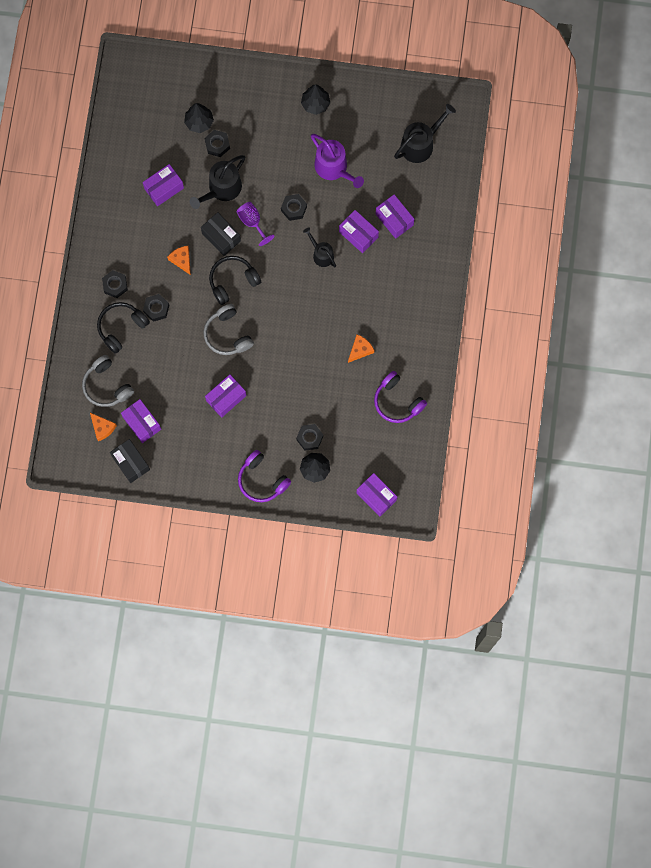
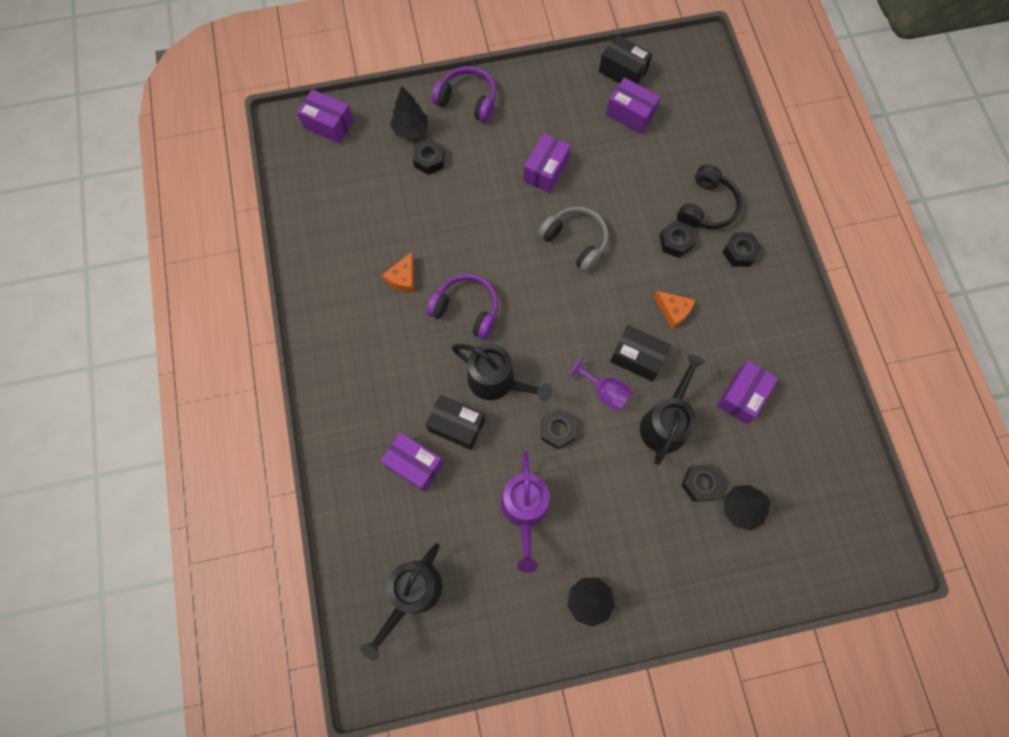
camera: 160 degrees right, 5 degrees down
(102, 428) = (672, 95): orange cheese -> none
(107, 386) = (690, 139): grey headphones -> none
(233, 281) = (597, 307): black headphones -> none
(321, 254) = (496, 381): black watering can -> black watering can, size x1.59
(334, 168) = (525, 509): purple watering can -> purple watering can turned 120 degrees counterclockwise
(358, 234) = (456, 425): purple box -> black box
(397, 401) = (336, 233): purple headphones -> purple headphones (466, 309)

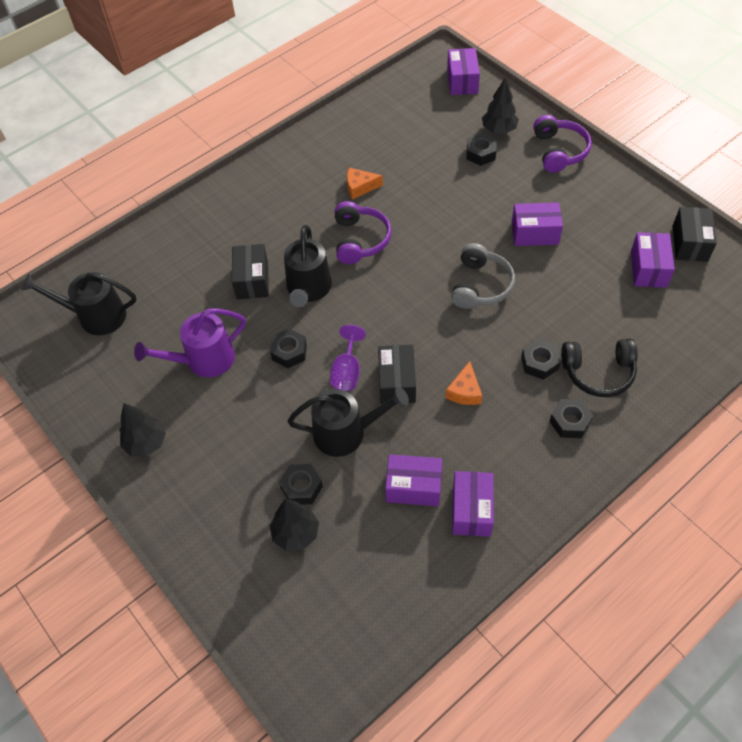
camera: 65 degrees right, 15 degrees down
(414, 464) = (203, 268): purple box -> purple box (471, 510)

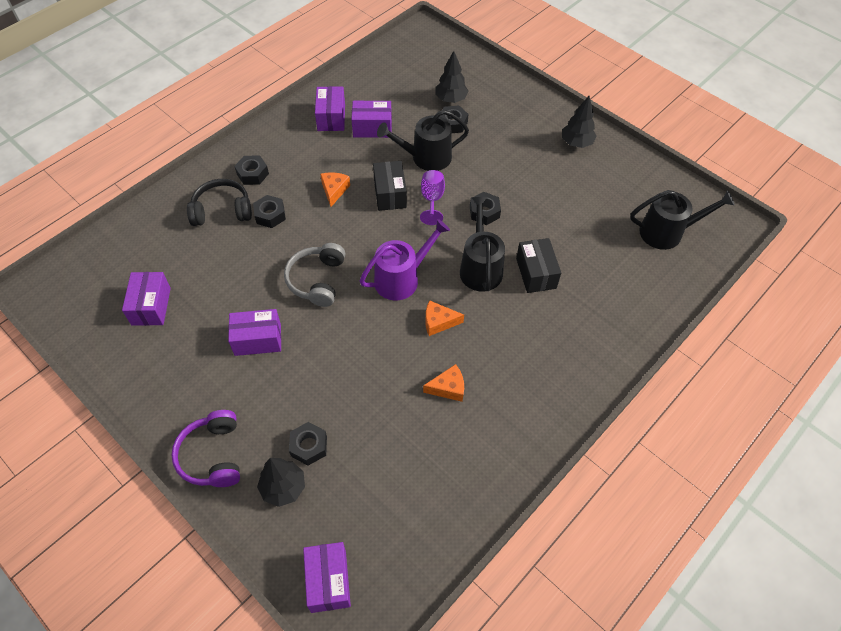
camera: 170 degrees right, 0 degrees up
(204, 360) = (554, 202): purple watering can -> purple watering can (401, 279)
(360, 240) = (439, 322): purple headphones -> orange cheese
(690, 243) = (100, 337): black box -> none

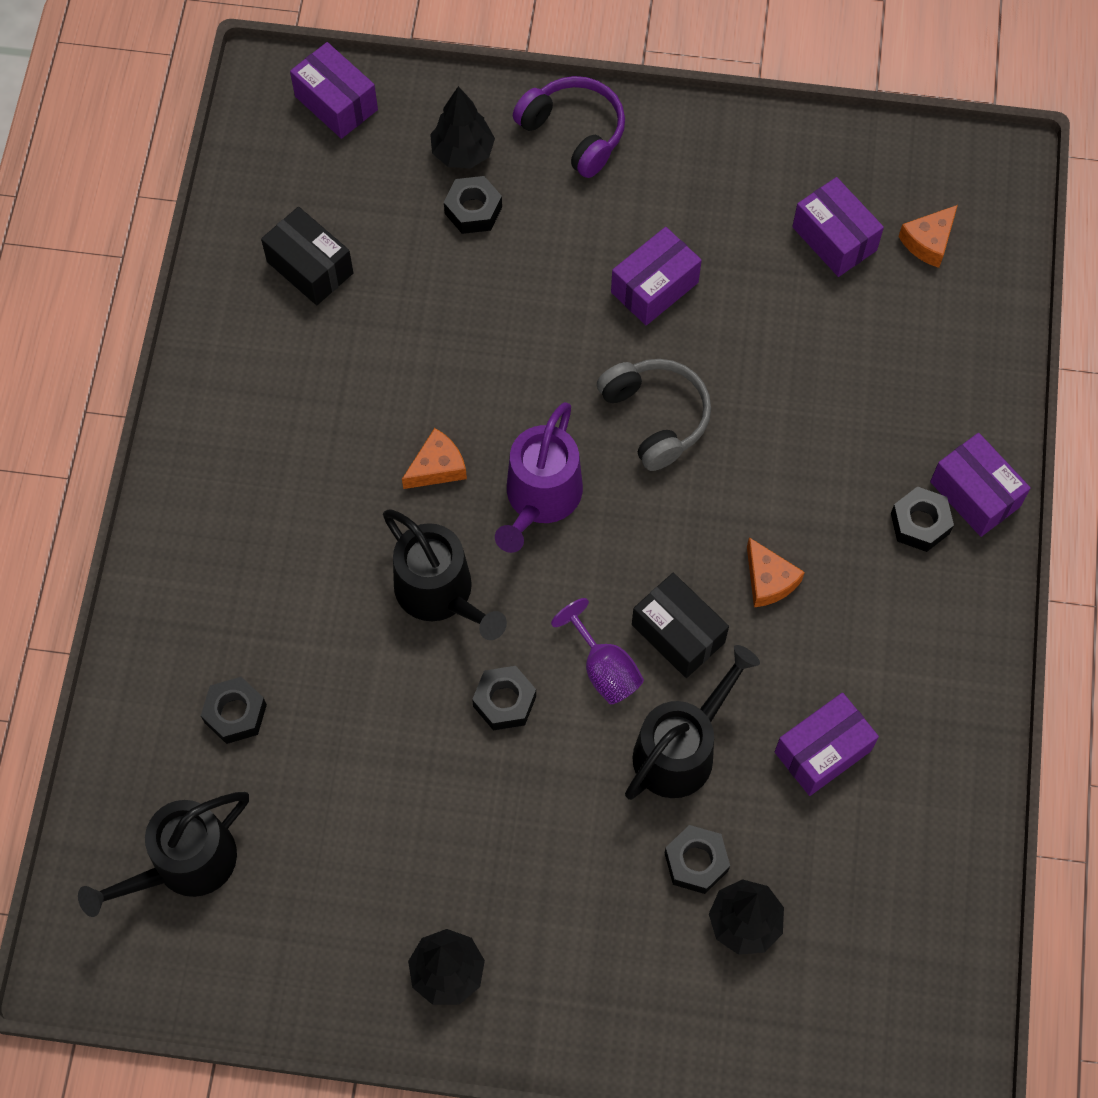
camera: 145 degrees right, 10 degrees up
(222, 210) = (896, 431): black headphones -> none
(270, 215) = (820, 472): black nut -> black nut (235, 713)
(331, 117) = (910, 724): purple box -> purple box (975, 494)
(448, 388) = (358, 385): orange cheese -> orange cheese (928, 242)
(536, 273) = (351, 639): black box -> black box (310, 267)

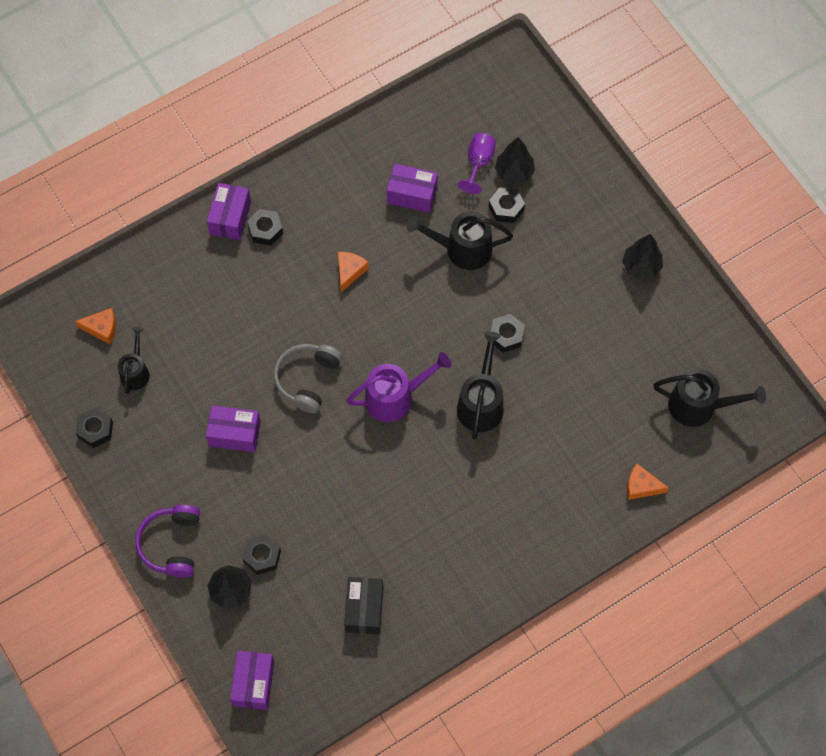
camera: 130 degrees left, 0 degrees up
(235, 713) = (617, 443): black nut -> black nut (95, 430)
(437, 467) = (420, 456): orange cheese -> orange cheese (641, 486)
(604, 668) = (453, 307): purple goblet -> purple goblet (478, 163)
(678, 633) = (409, 289): black box -> none
(834, 239) = (135, 372): purple box -> black watering can

